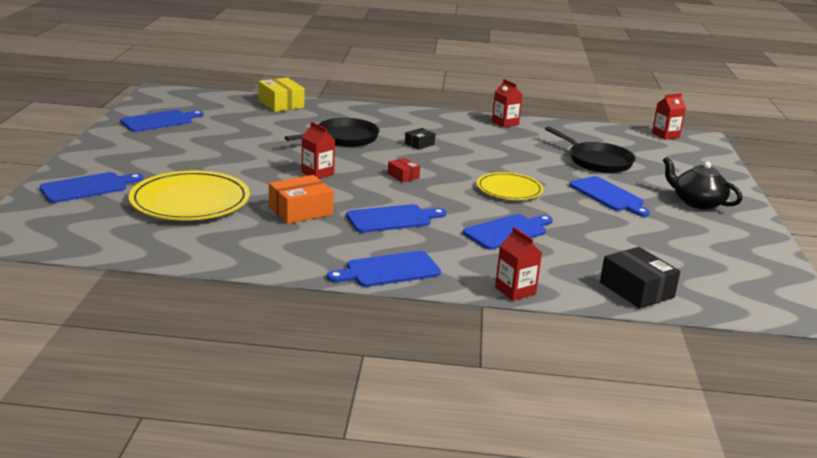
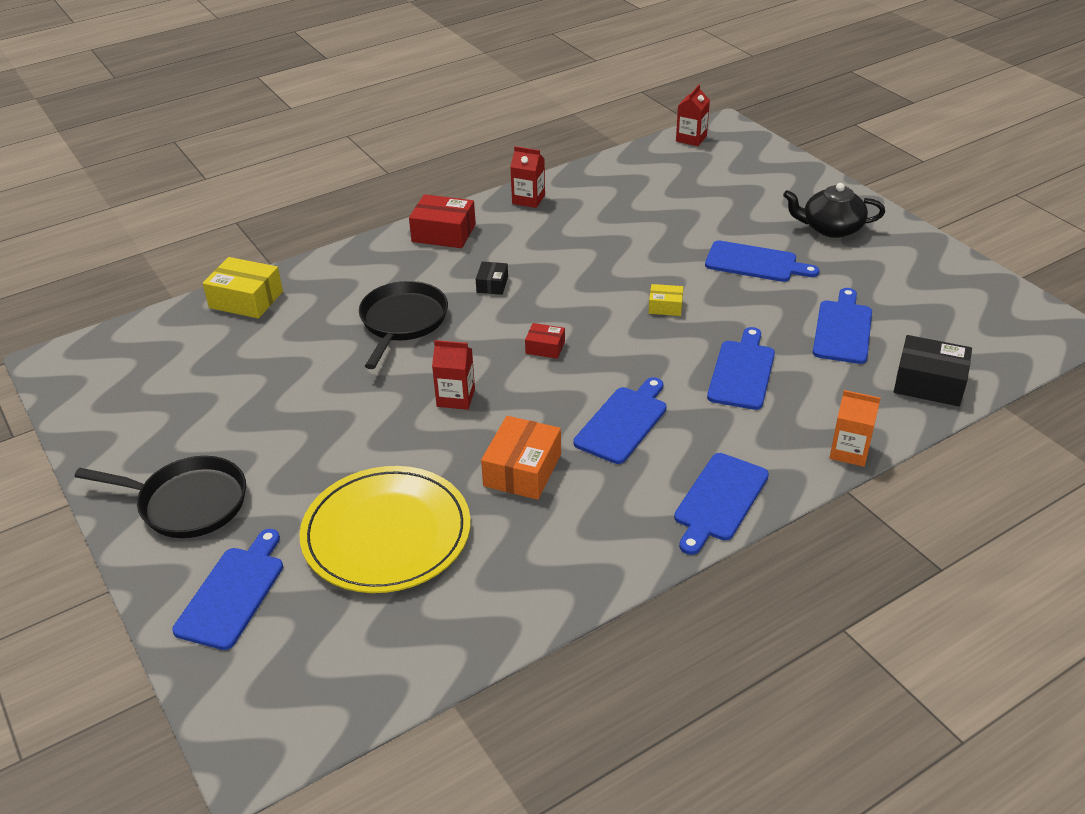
camera: 35 degrees left, 15 degrees up
(159, 121) = (140, 418): blue cutting board -> blue cutting board (843, 329)
(429, 118) = (443, 233): none -> red box
(509, 189) = (665, 306): yellow plate -> yellow box
(515, 291) = (849, 451): red carton -> orange carton
(597, 161) = (684, 215): black pan -> black pan (187, 503)

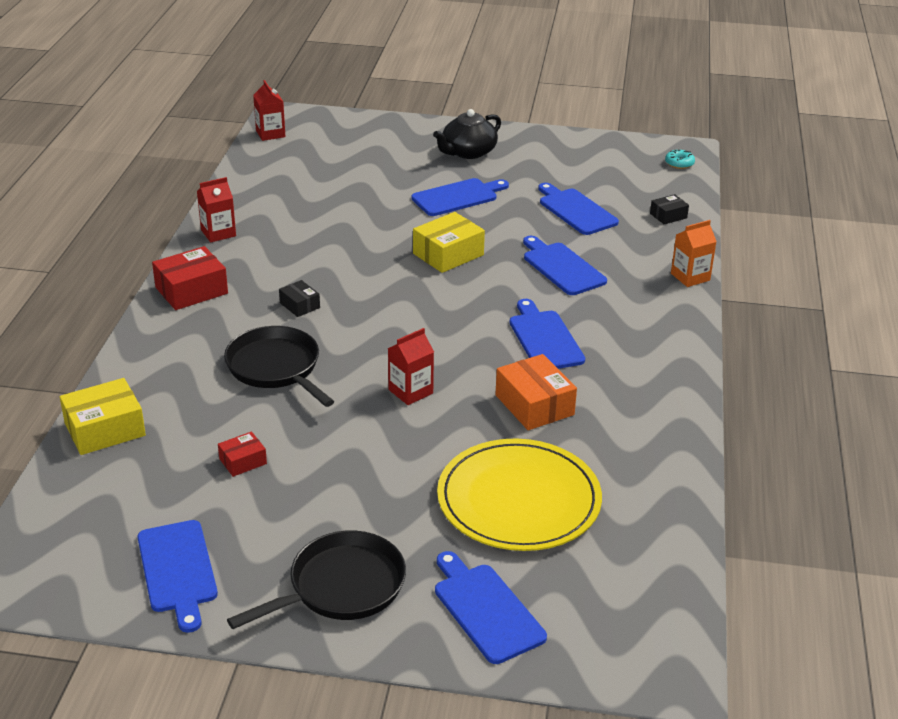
camera: 50 degrees left, 5 degrees down
(545, 347) = (414, 324): red box -> red box (243, 461)
(665, 306) = (448, 254): yellow box -> yellow box, size x1.81
(719, 500) = (671, 346): blue cutting board -> blue cutting board (177, 570)
(929, 383) = (668, 216): black box -> black box, size x0.55
(1032, 340) = (679, 163): none -> turquoise donut

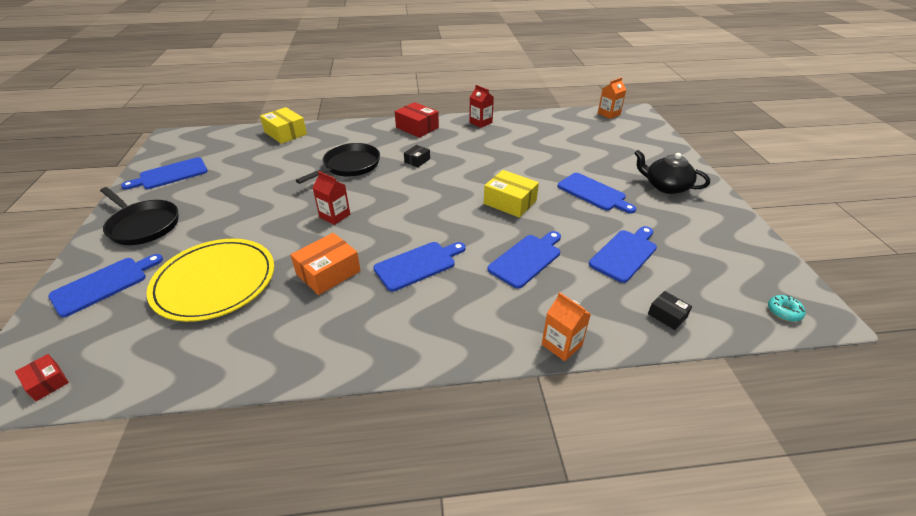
camera: 75 degrees right, 5 degrees up
(243, 461) = (259, 173): red box -> red box (47, 382)
(270, 134) = (609, 114): red carton -> orange carton

